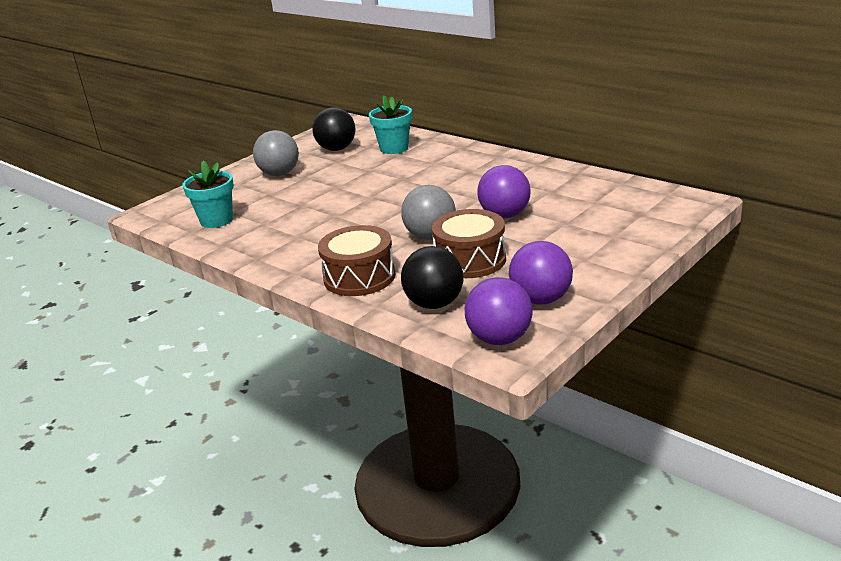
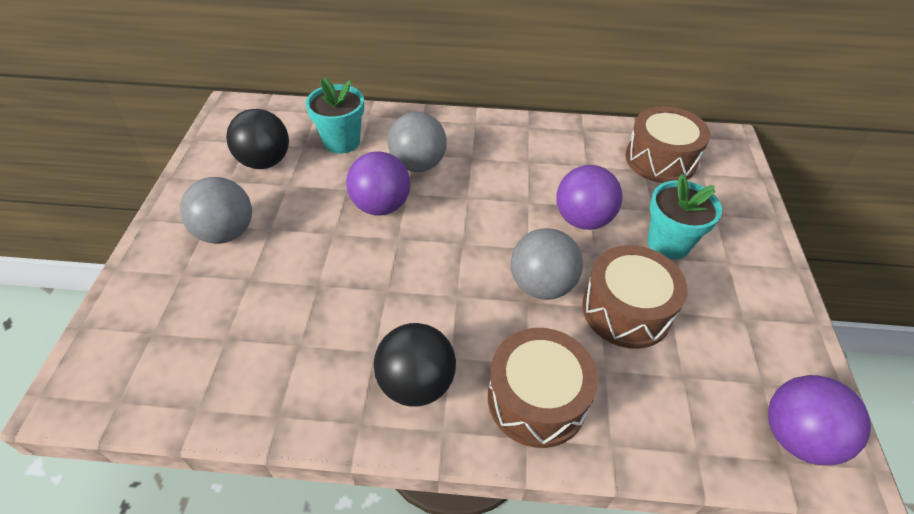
camera: 40 degrees left, 20 degrees up
(216, 220) = (217, 365): turquoise flower pot -> turquoise flower pot (668, 243)
(428, 168) = (418, 164): none -> grey ball
(434, 304) = (671, 408): black ball -> black ball (416, 383)
(541, 299) = (761, 346): purple ball -> purple ball (381, 206)
(617, 200) = (660, 159): none -> brown drum

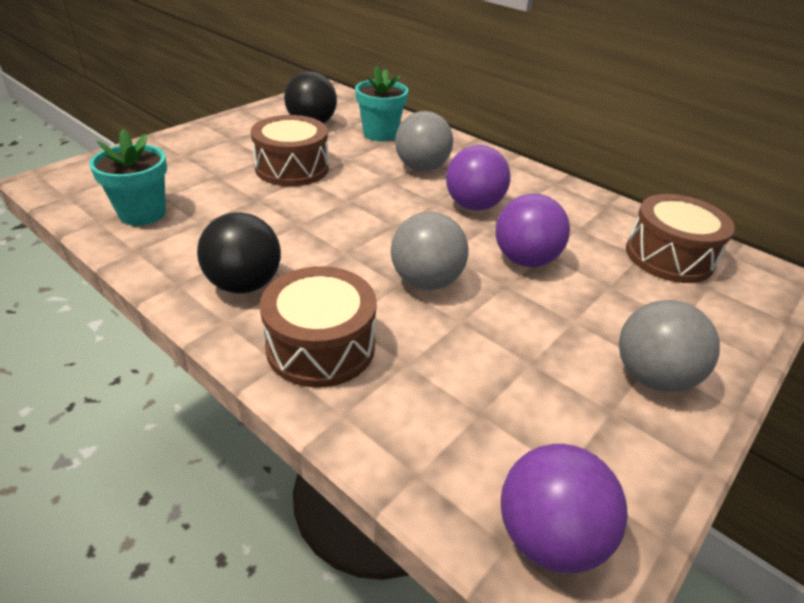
camera: 35 degrees right, 10 degrees down
(226, 232) = (237, 148): grey ball -> grey ball (652, 376)
(381, 206) = (360, 178): purple ball -> purple ball (473, 206)
(626, 310) = (484, 337): brown drum -> brown drum (292, 168)
(668, 243) = (596, 315): turquoise flower pot -> turquoise flower pot (142, 213)

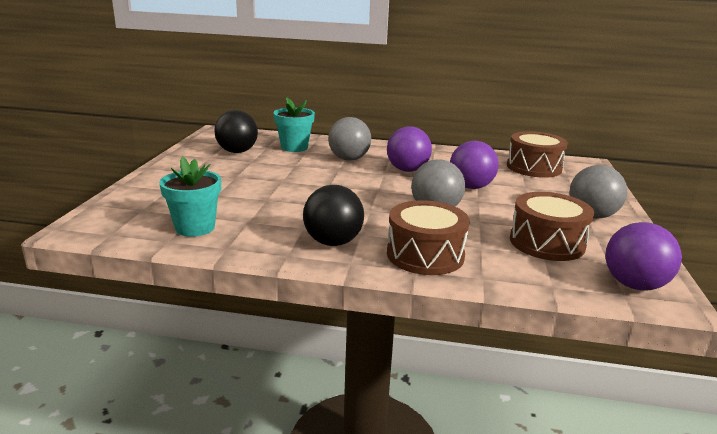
camera: 30 degrees left, 15 degrees down
(292, 168) = (264, 178): brown drum -> brown drum (546, 243)

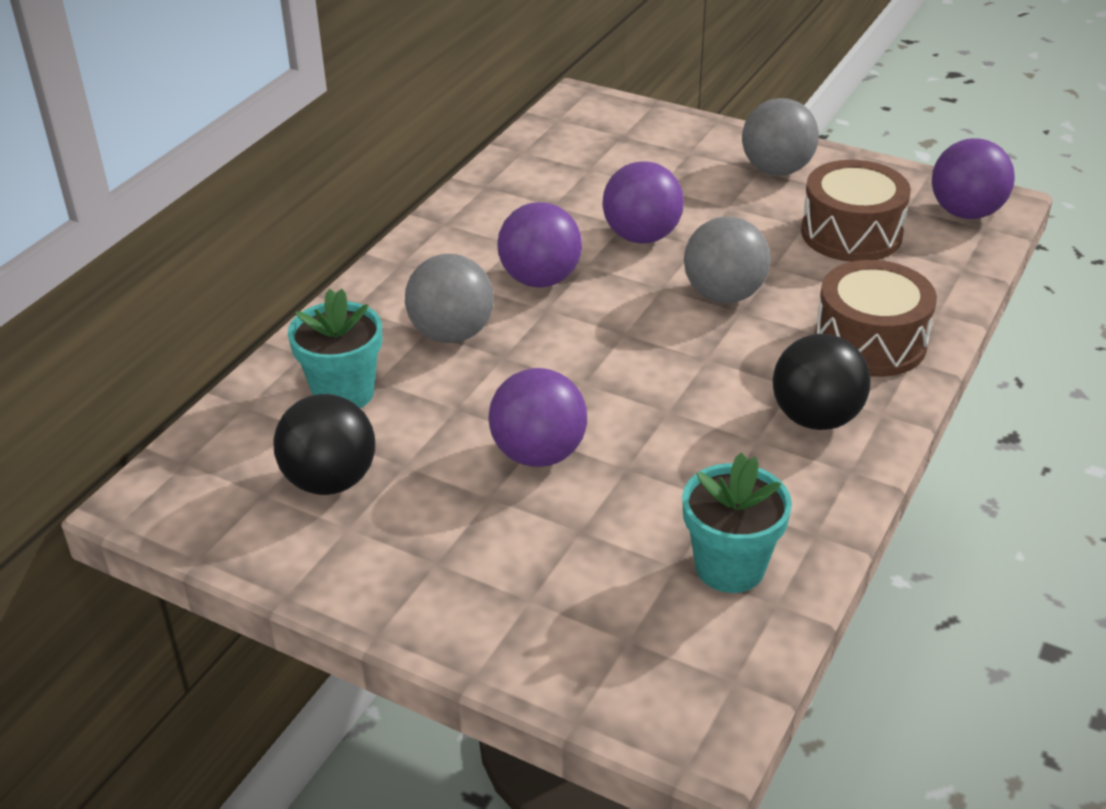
camera: 70 degrees left, 15 degrees up
(269, 182) = (538, 454): none -> purple ball
(534, 167) = (580, 153): brown drum -> none

